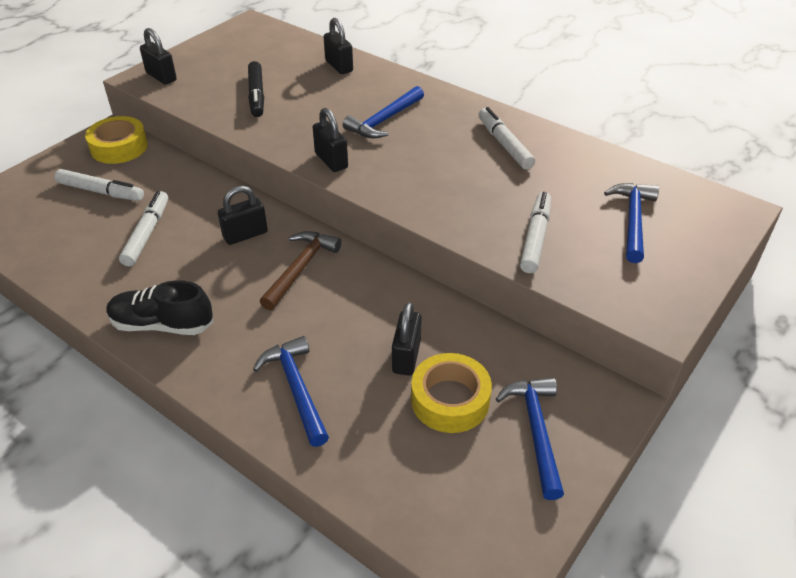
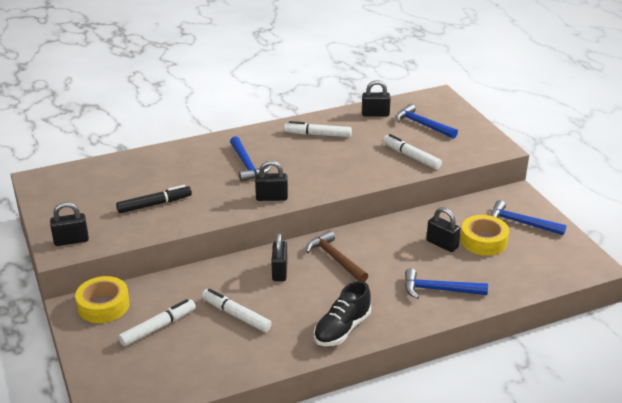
camera: 60 degrees left, 10 degrees down
(257, 95) = (154, 204): black marker -> black marker turned 45 degrees counterclockwise
(339, 66) = (156, 161): black padlock -> black padlock (375, 114)

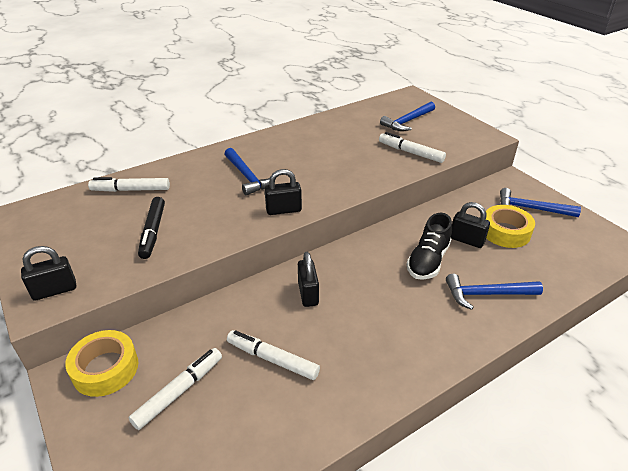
camera: 10 degrees left, 5 degrees up
(154, 204) = (153, 232): black marker -> black marker turned 120 degrees clockwise
(318, 135) = (311, 139): white marker -> white marker (131, 190)
(335, 258) = (363, 270): brown hammer -> none
(342, 329) = (402, 361): black shoe -> black shoe (428, 261)
(375, 114) = (359, 116): black padlock -> none
(422, 125) = (407, 121): blue hammer -> blue hammer turned 75 degrees counterclockwise

